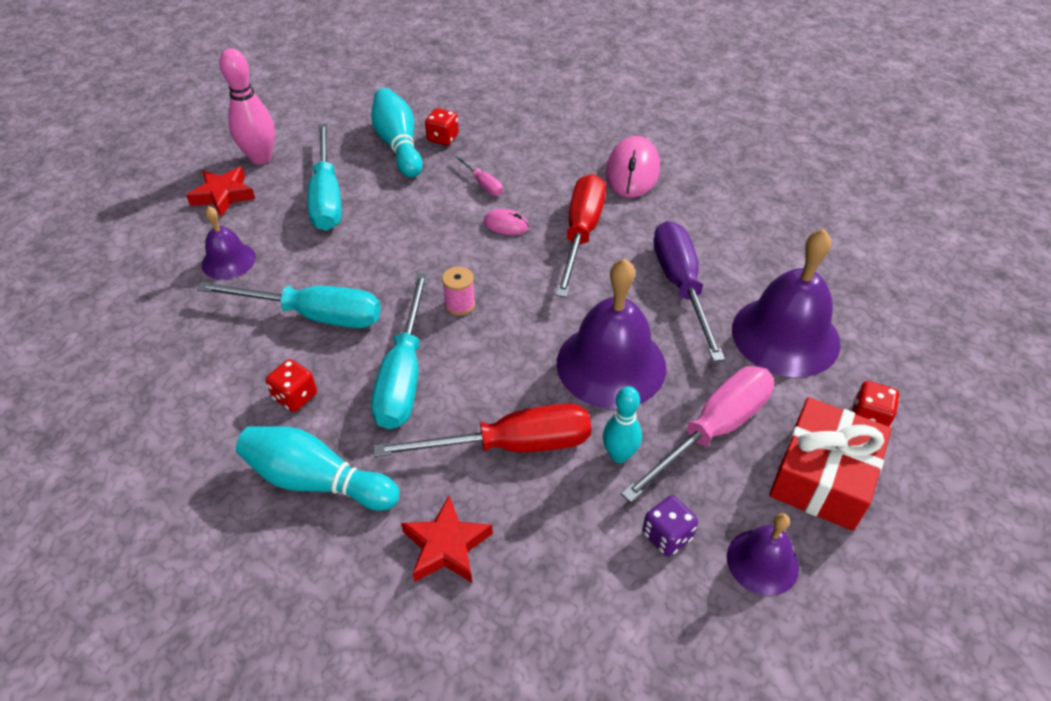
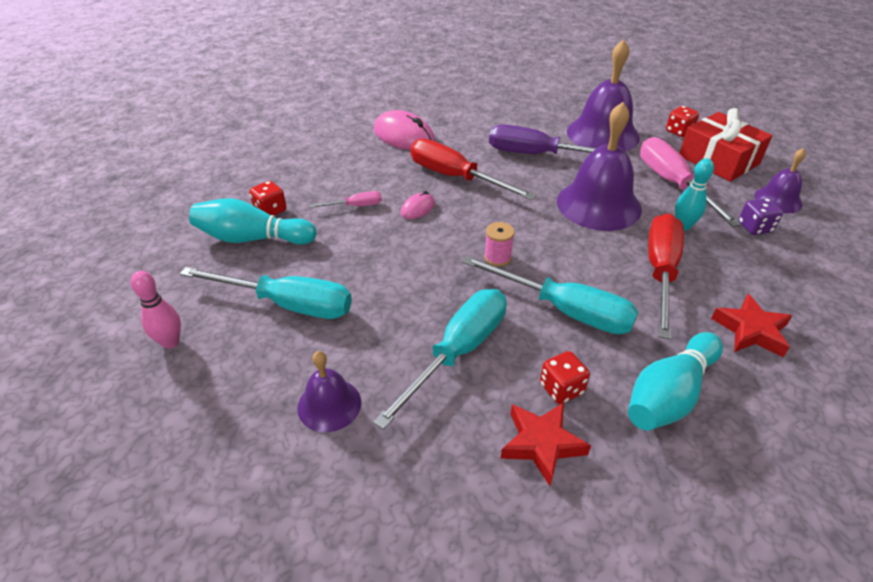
camera: 65 degrees left, 5 degrees down
(223, 195) = (208, 388): red star -> red star (541, 444)
(261, 158) = (171, 342): pink bowling pin -> pink bowling pin, size x0.65

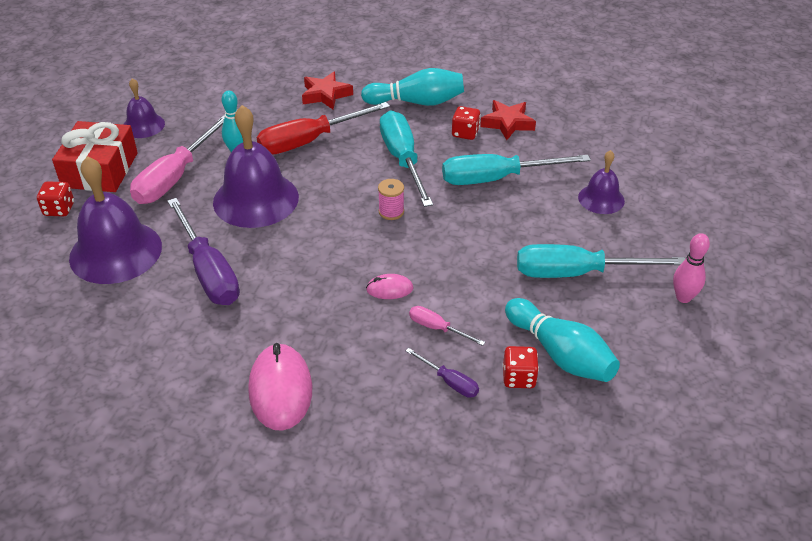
camera: 135 degrees left, 0 degrees up
(288, 304) = (577, 273): turquoise screwdriver -> turquoise screwdriver turned 60 degrees counterclockwise
(314, 186) = (449, 382): none -> purple screwdriver
(455, 177) = (313, 298): red screwdriver -> none
(754, 227) = (200, 124): purple dice -> none

